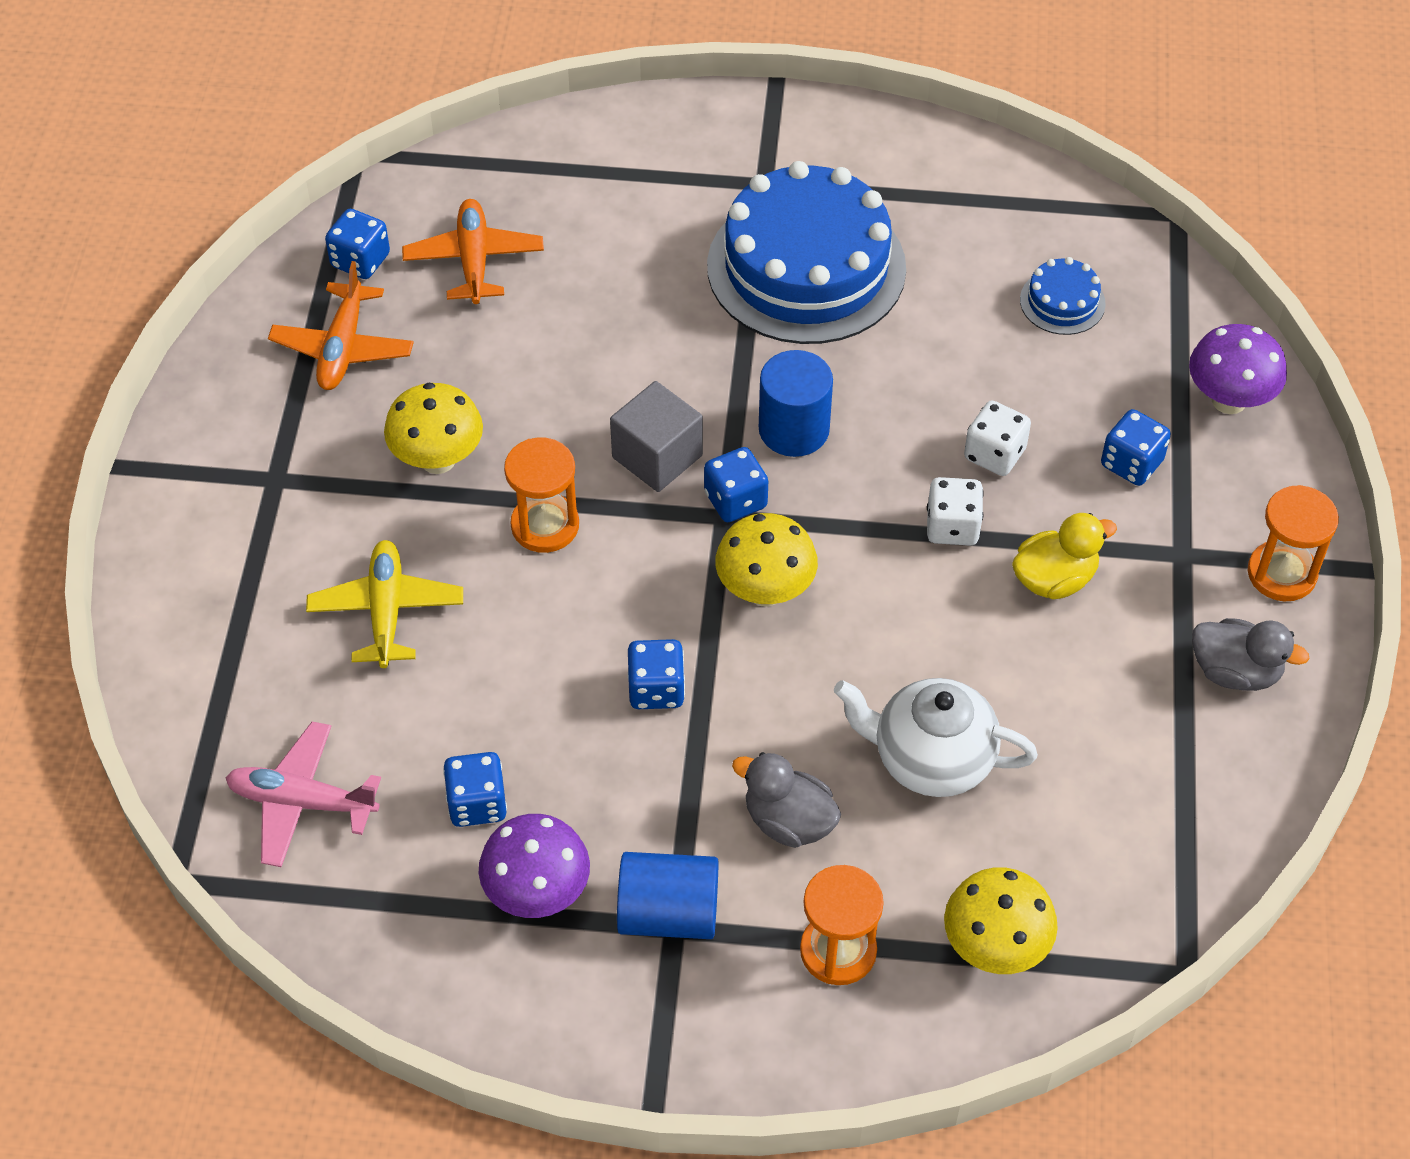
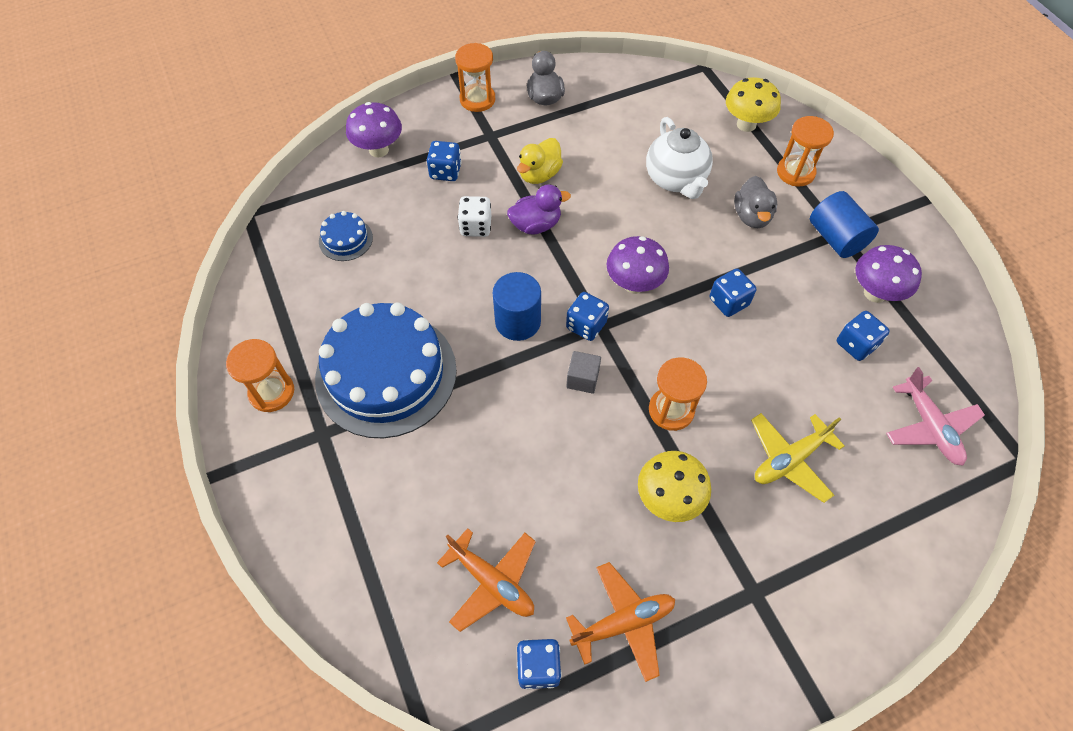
camera: 120 degrees left, 5 degrees up
(474, 260) = (492, 582): orange plane -> orange plane turned 105 degrees counterclockwise
(657, 456) = (582, 379): grey cube -> grey cube, size x0.64
(765, 591) = (634, 284): yellow mushroom -> purple mushroom
(854, 157) = (272, 392): none -> orange hourglass
(952, 527) = (536, 225): white dice -> purple duck
(1054, 579) = (539, 174): yellow duck -> yellow duck turned 90 degrees counterclockwise

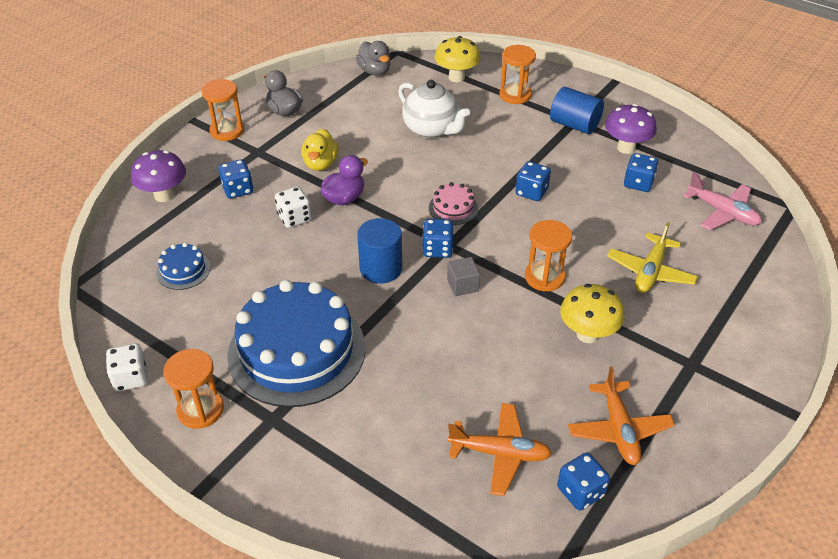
camera: 30 degrees left, 15 degrees down
(238, 331) = (131, 378): none -> white dice
(623, 623) = (619, 429): orange plane -> orange plane turned 135 degrees clockwise
(634, 284) = (453, 208): purple mushroom -> pink cake
(752, 216) = (505, 133): grey duck -> grey duck (375, 71)

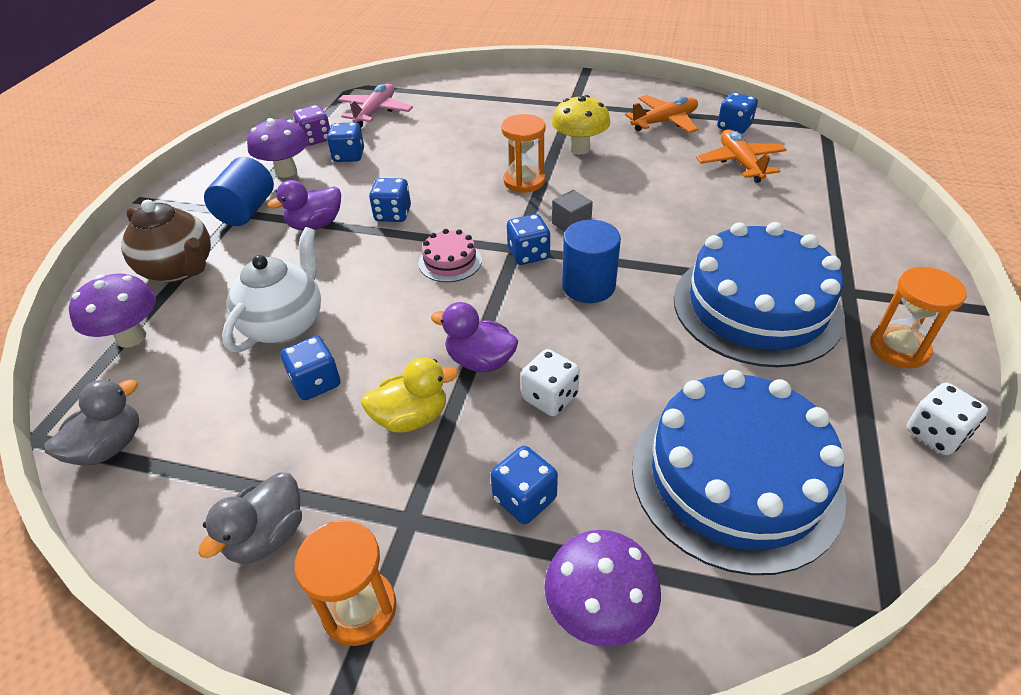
camera: 110 degrees left, 0 degrees up
(183, 270) = (735, 478): blue cake -> blue cake, size x2.36
(372, 135) = (316, 383): none -> blue dice
(456, 77) = (131, 337): yellow mushroom -> purple mushroom
(515, 95) = (180, 269): orange hourglass -> brown teapot
(537, 153) = (315, 225): none -> purple duck
(650, 271) = (479, 133): yellow plane -> none
(678, 169) = (316, 139): none -> purple dice

